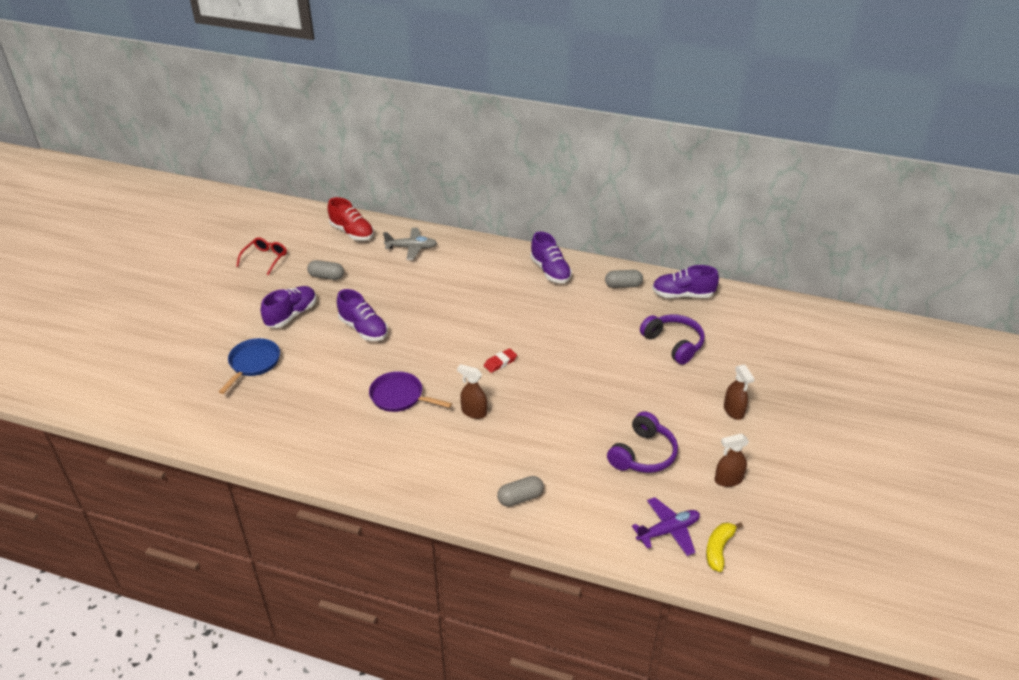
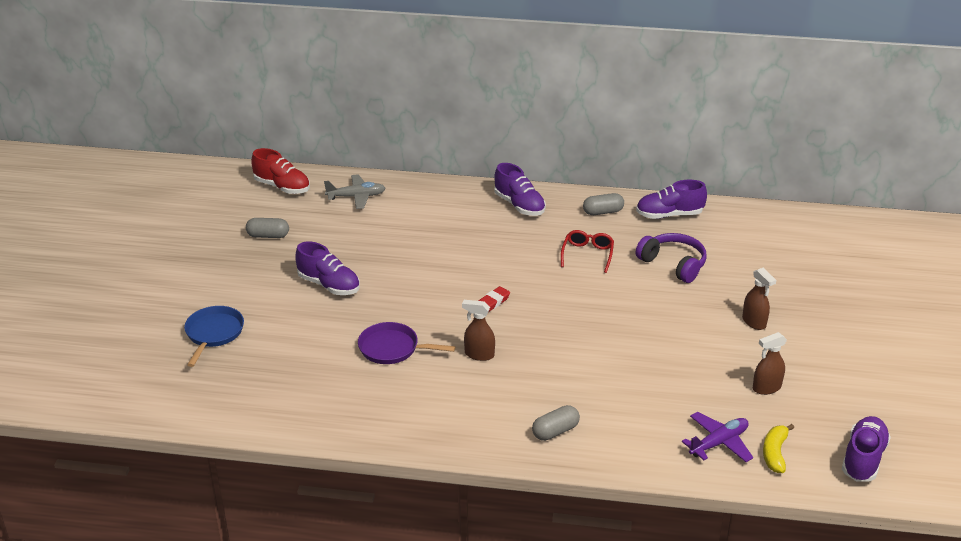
camera: 10 degrees left, 5 degrees down
(265, 259) = (190, 224): red glasses -> red glasses (587, 254)
(291, 315) = (241, 279): purple shoe -> purple shoe (863, 459)
(643, 454) = (672, 374): purple headphones -> none

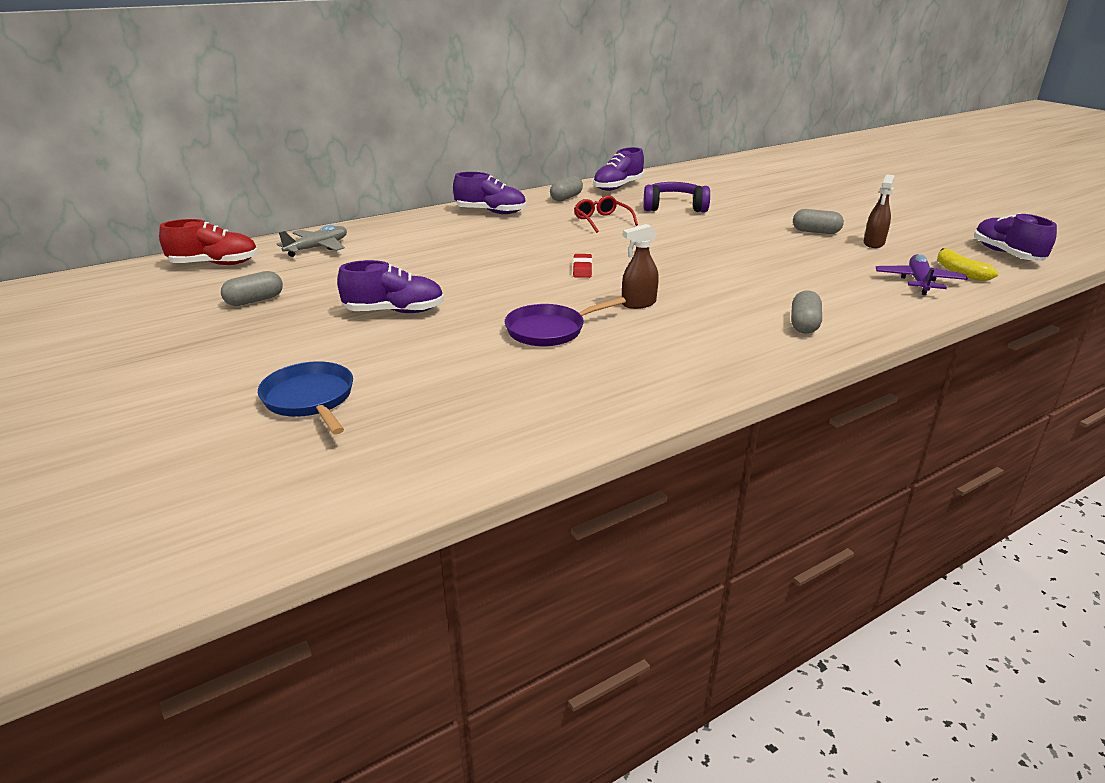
camera: 40 degrees left, 5 degrees down
(742, 350) = (815, 232): none -> grey capsule
(754, 322) = (789, 217): brown spray bottle -> none

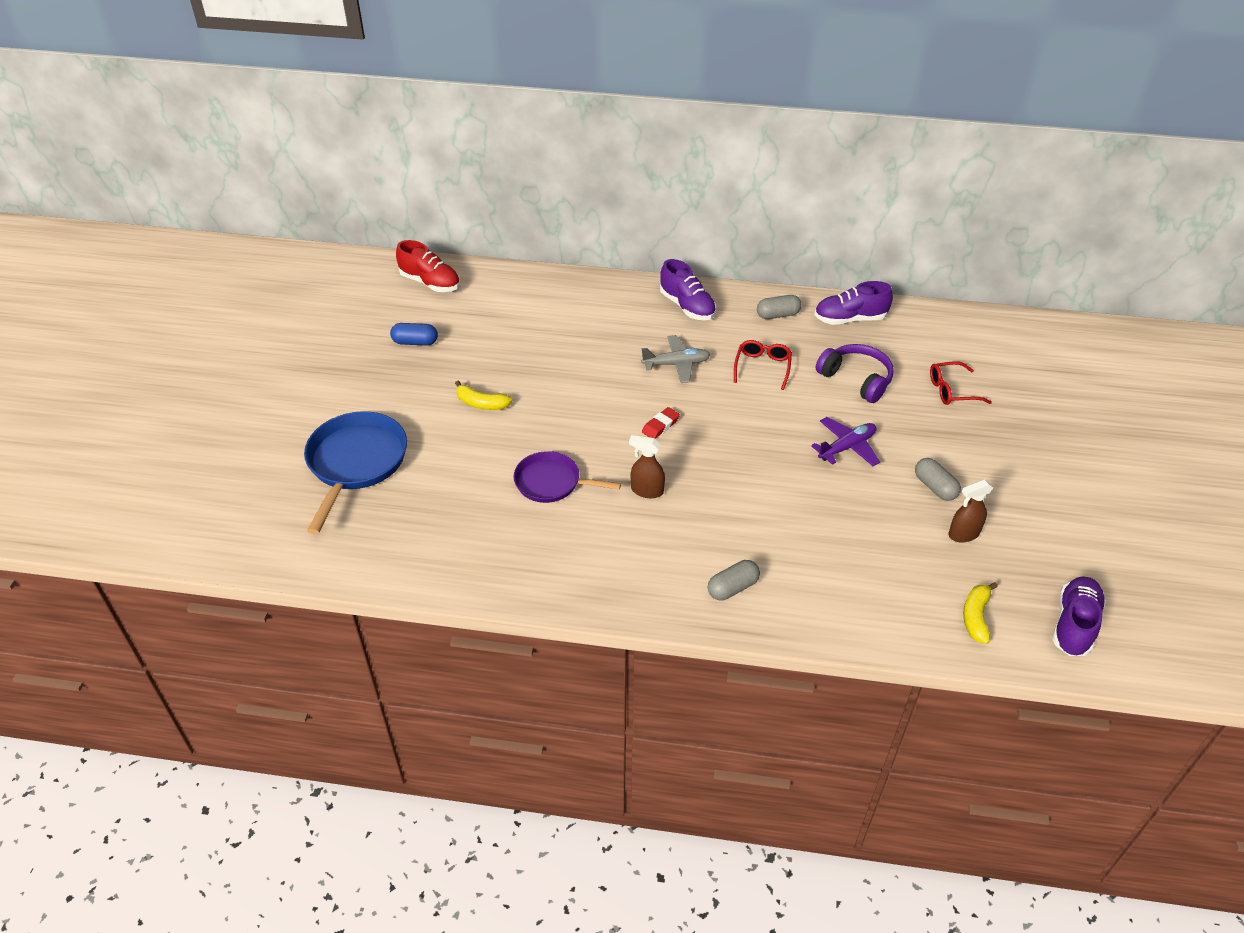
camera: 40 degrees right, 15 degrees up
(254, 300) = (415, 342): grey capsule -> blue capsule
(310, 399) = (356, 463): blue pan -> blue pan, size x1.57
(318, 248) = (510, 295): grey plane -> grey plane (676, 364)
(394, 311) = (481, 403): purple shoe -> yellow banana
(738, 194) = (951, 390): none -> red glasses
(918, 282) = (913, 603): purple plane -> purple plane (847, 447)

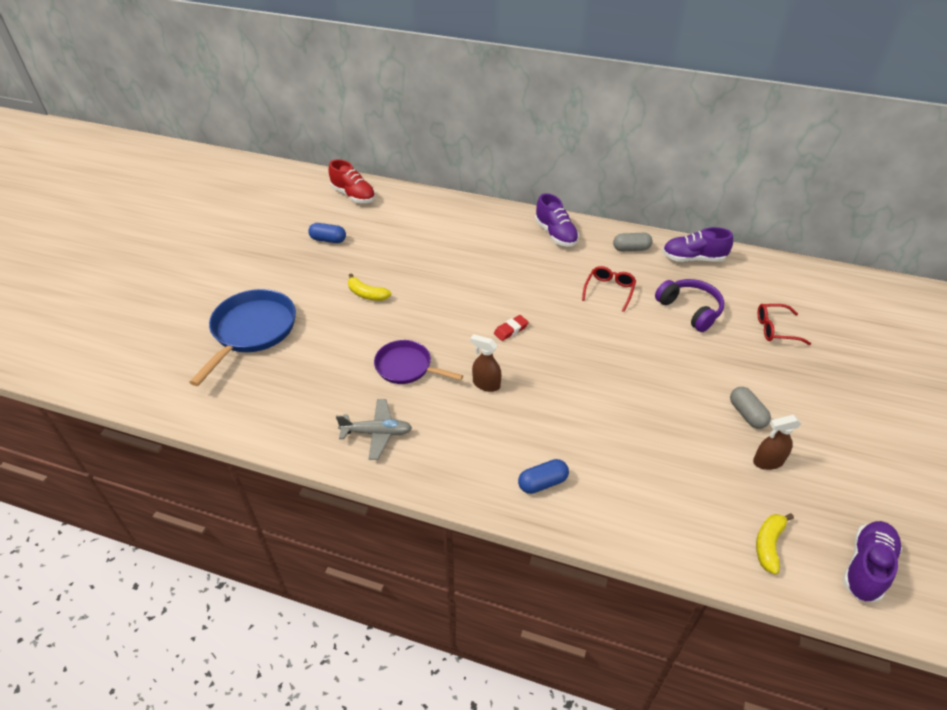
camera: 10 degrees right, 0 degrees up
(676, 364) = (536, 280): grey plane -> grey plane (377, 433)
(732, 588) = (542, 483): grey capsule -> blue capsule
(847, 447) = (671, 368): purple plane -> none

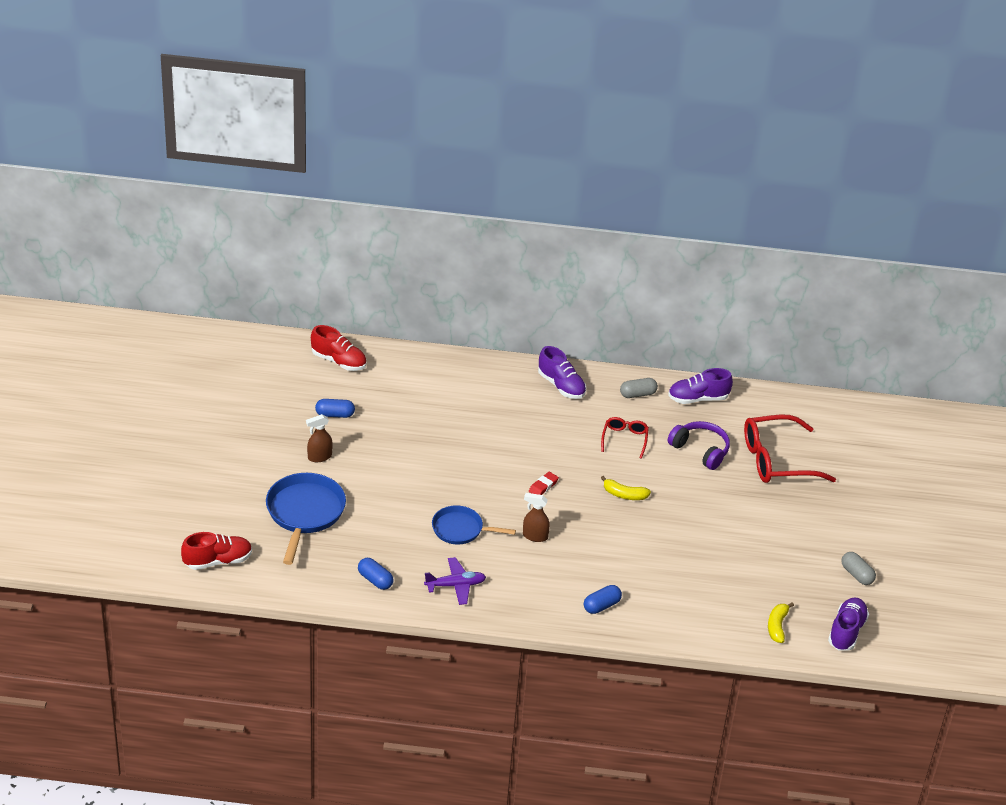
camera: 15 degrees left, 5 degrees down
(136, 372) = (218, 561): none -> red shoe
(290, 415) = (375, 580): none -> blue capsule
(367, 294) = (397, 467): yellow banana -> yellow banana (624, 494)
(377, 433) = (455, 585): grey plane -> purple plane
(407, 367) = (461, 529): purple pan -> blue pan
(747, 414) = (756, 535): grey capsule -> grey capsule (857, 574)
(767, 462) = (774, 569): brown spray bottle -> brown spray bottle (319, 457)
(775, 329) = (776, 460): red glasses -> red glasses, size x1.94

